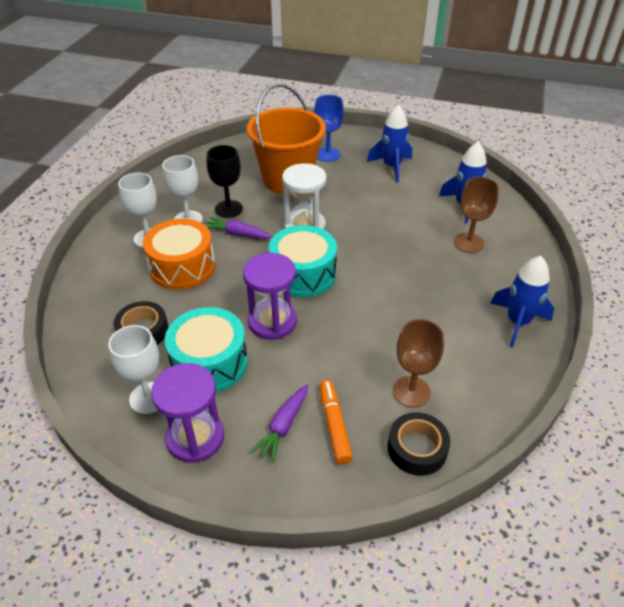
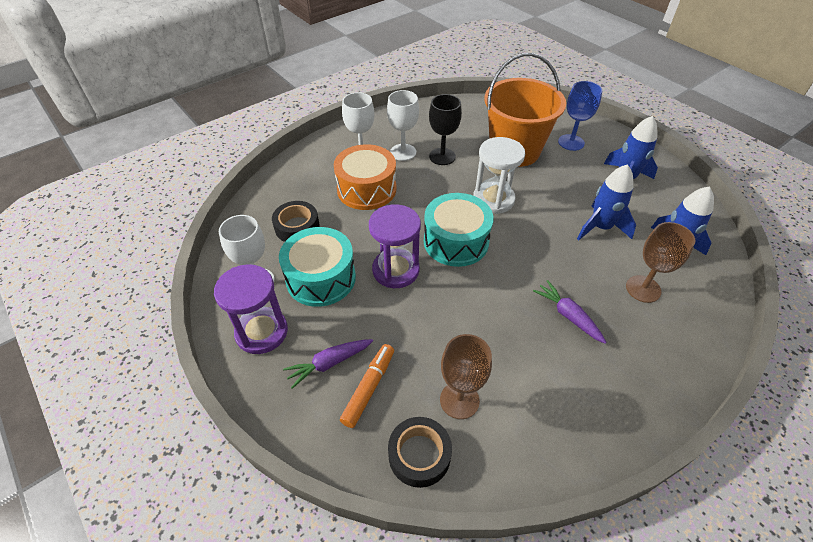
camera: 35 degrees right, 5 degrees up
(237, 234) = (431, 181): purple carrot -> purple carrot (568, 315)
(517, 322) = (626, 396): blue rocket -> blue rocket (600, 227)

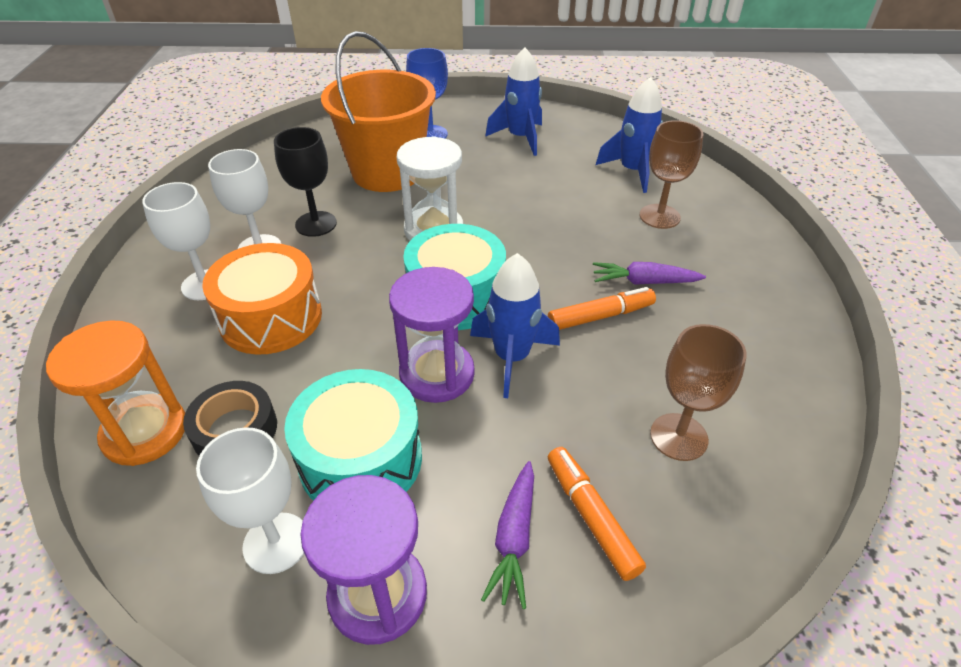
camera: 50 degrees left, 5 degrees down
(271, 202) = (145, 432): none -> orange hourglass
(419, 455) = (726, 524): black tape -> none
(513, 311) = (600, 316): none -> orange marker
(600, 227) = (560, 190): blue rocket -> blue rocket (512, 358)

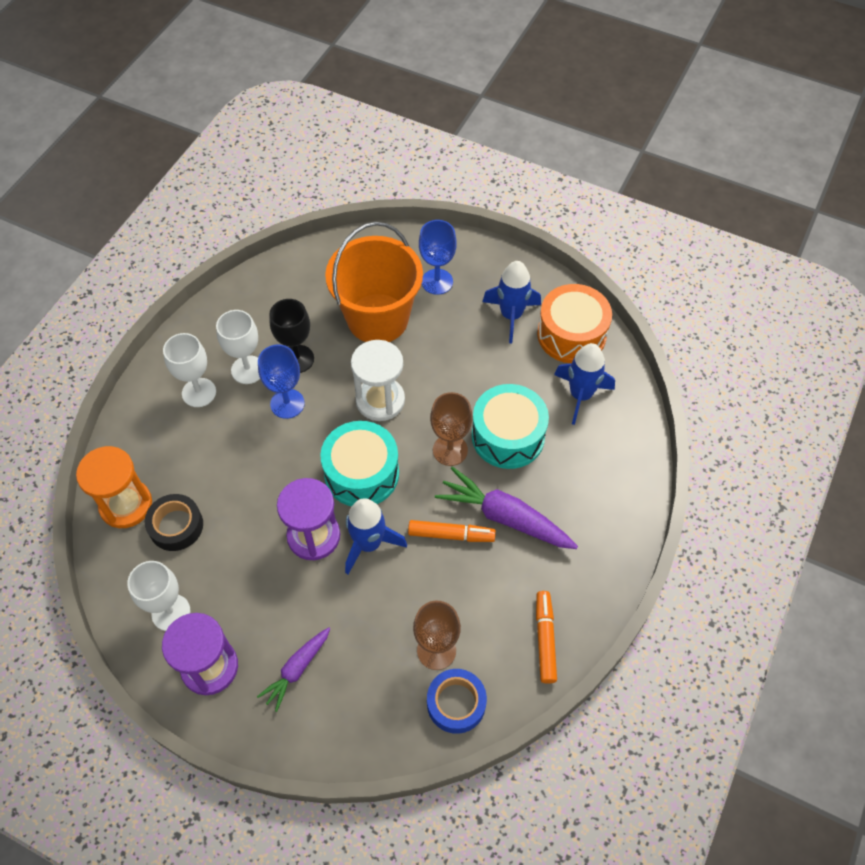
camera: 25 degrees right, 15 degrees up
(271, 317) = (230, 442): orange drum -> orange drum (571, 334)
(326, 263) = (287, 403): none -> blue goblet
(361, 459) = (238, 579): turquoise drum -> turquoise drum (508, 436)
(591, 516) = (348, 676): orange marker -> orange marker (545, 639)
(643, 282) = (504, 517): purple carrot -> purple carrot, size x1.66
(659, 216) = (565, 456): brown goblet -> brown goblet (450, 450)
(752, 486) = (456, 703): none -> blue tape

